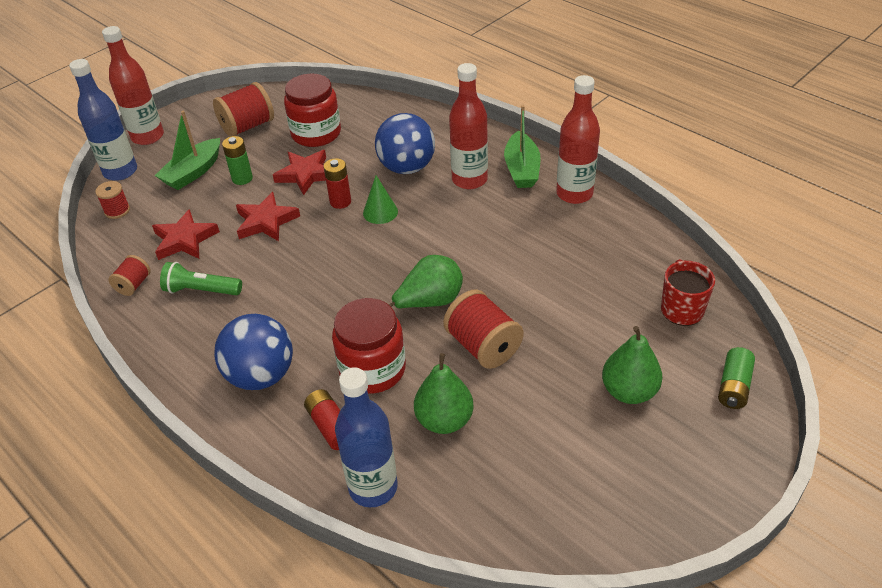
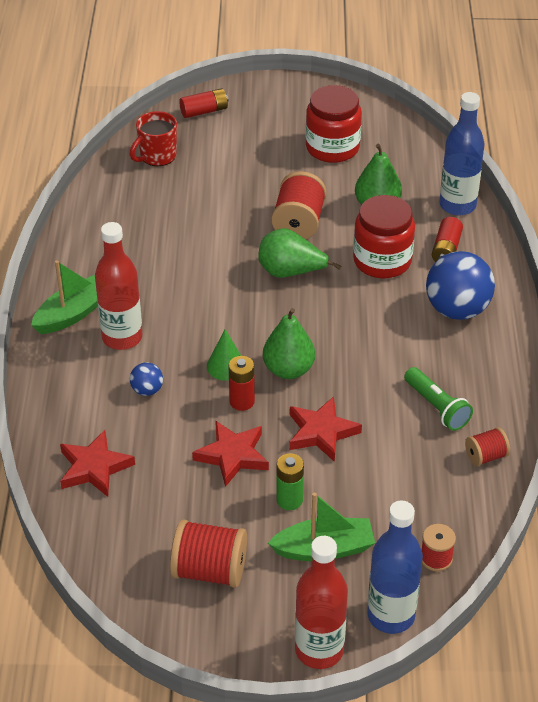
camera: 135 degrees left, 0 degrees up
(184, 240) = (405, 469): red star -> red star (94, 467)
(316, 133) = (163, 499): red jar -> red jar (332, 148)
(407, 167) = (147, 390): blue ball -> blue ball, size x0.47
(574, 194) = (76, 265): red bottle -> none
(629, 391) = (259, 147): green pear -> green pear (288, 369)
(734, 386) = (204, 111): green battery -> red battery

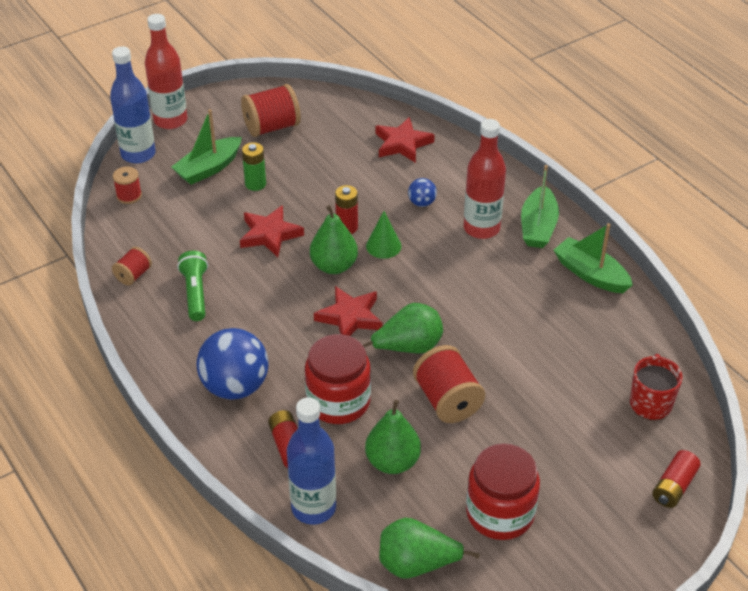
camera: 145 degrees right, 0 degrees up
(82, 255) = (590, 274): none -> green boat
(232, 455) = (319, 191): red star -> red star (350, 317)
(414, 148) = (416, 564): none -> green pear
(436, 407) = (195, 293): green flashlight -> green flashlight turned 60 degrees clockwise

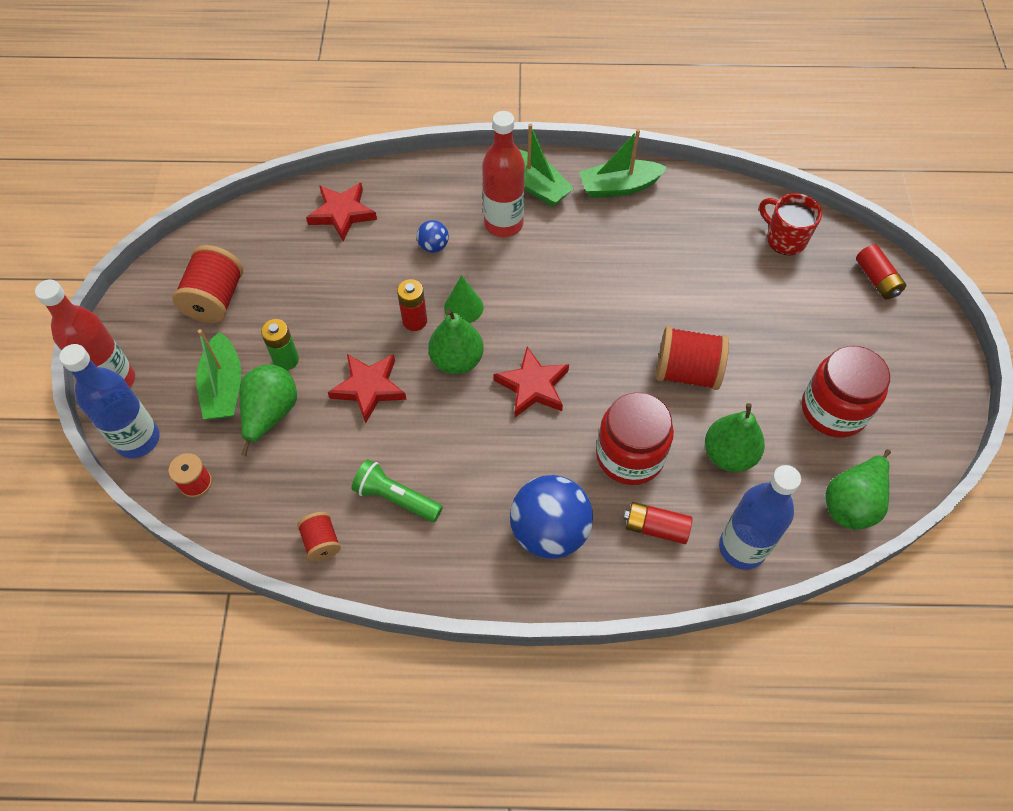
camera: 55 degrees left, 15 degrees up
(408, 347) = (604, 363): green pear -> green pear (270, 414)

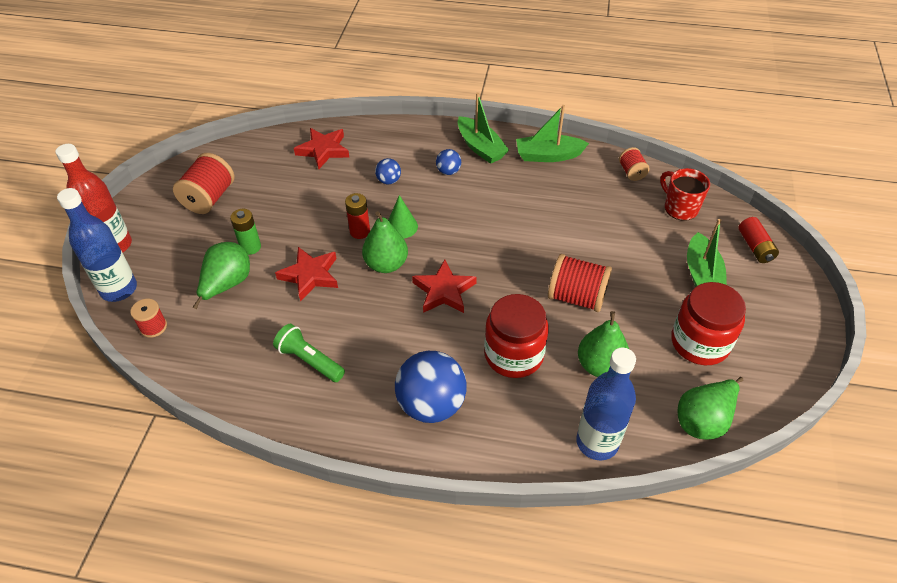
camera: 10 degrees right, 10 degrees down
(224, 387) = (196, 260): green boat -> green boat (702, 276)
(321, 542) = (240, 385): red spool -> red spool (631, 172)
(503, 224) = (448, 171): red bottle -> blue ball
(656, 527) = (524, 415): red battery -> none

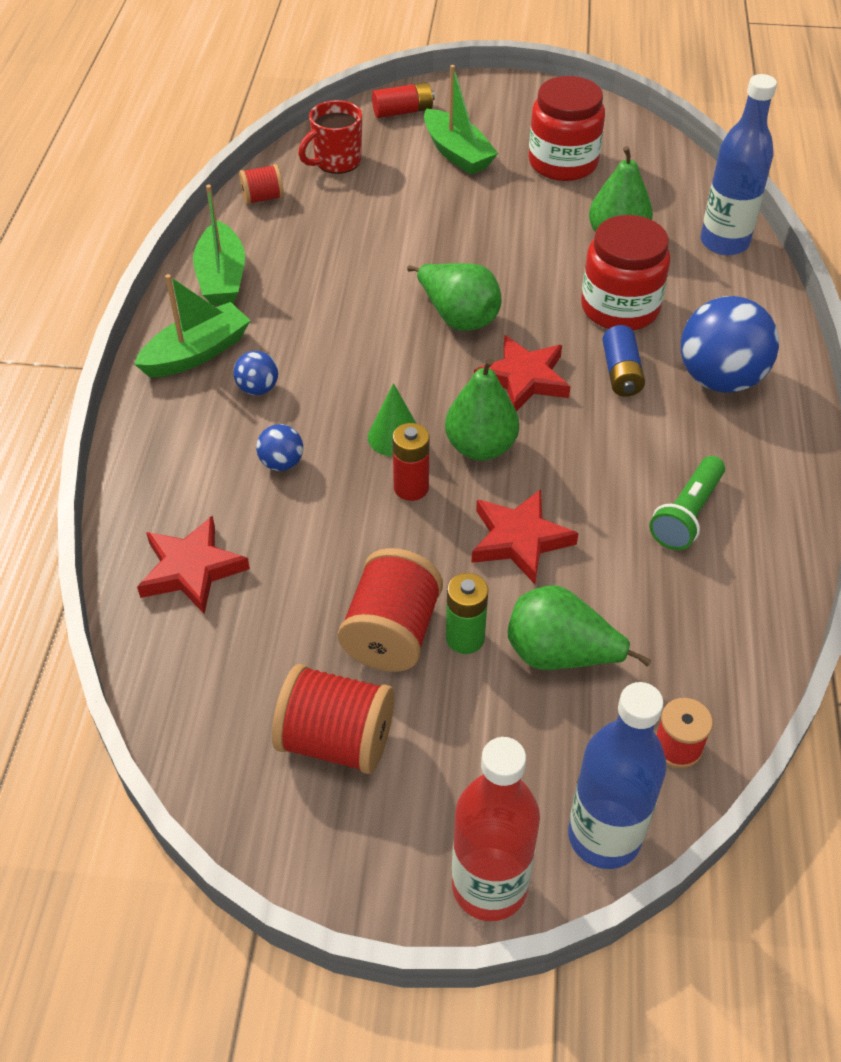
camera: 95 degrees left, 0 degrees up
(444, 345) = (621, 373): none -> blue battery
(576, 297) = (511, 254): red spool -> red spool (392, 633)
(702, 276) = (457, 153): green boat -> green boat turned 60 degrees clockwise
(703, 420) = (669, 168): green pear -> green pear (458, 317)

